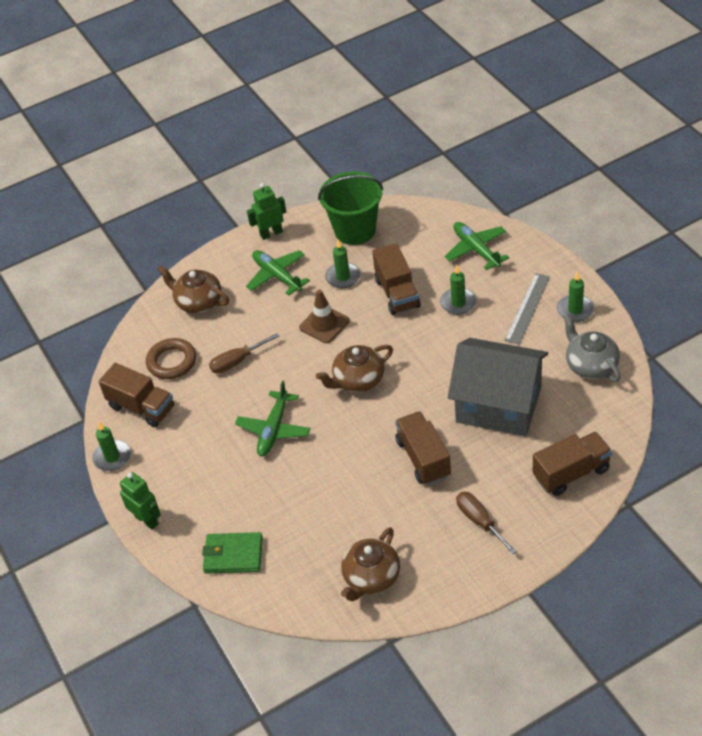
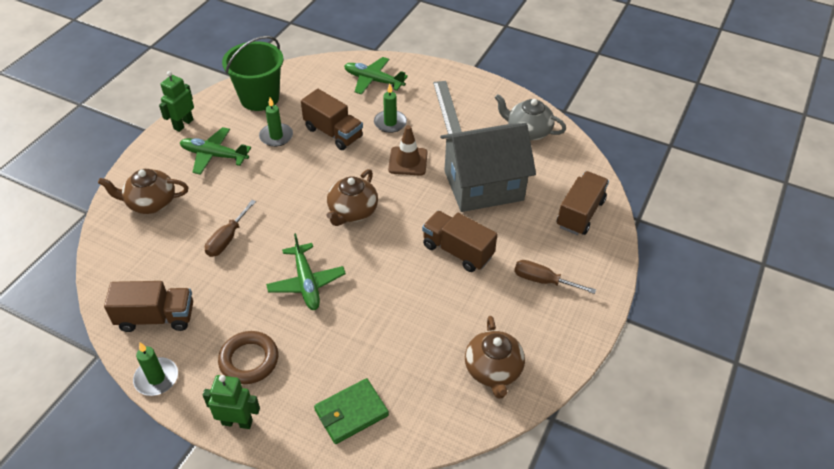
camera: 40 degrees left, 0 degrees up
(172, 362) = (160, 264): brown ring -> brown ring (249, 360)
(324, 324) = (287, 179): brown traffic cone -> brown traffic cone (408, 161)
(575, 310) = (484, 97): green candle -> none

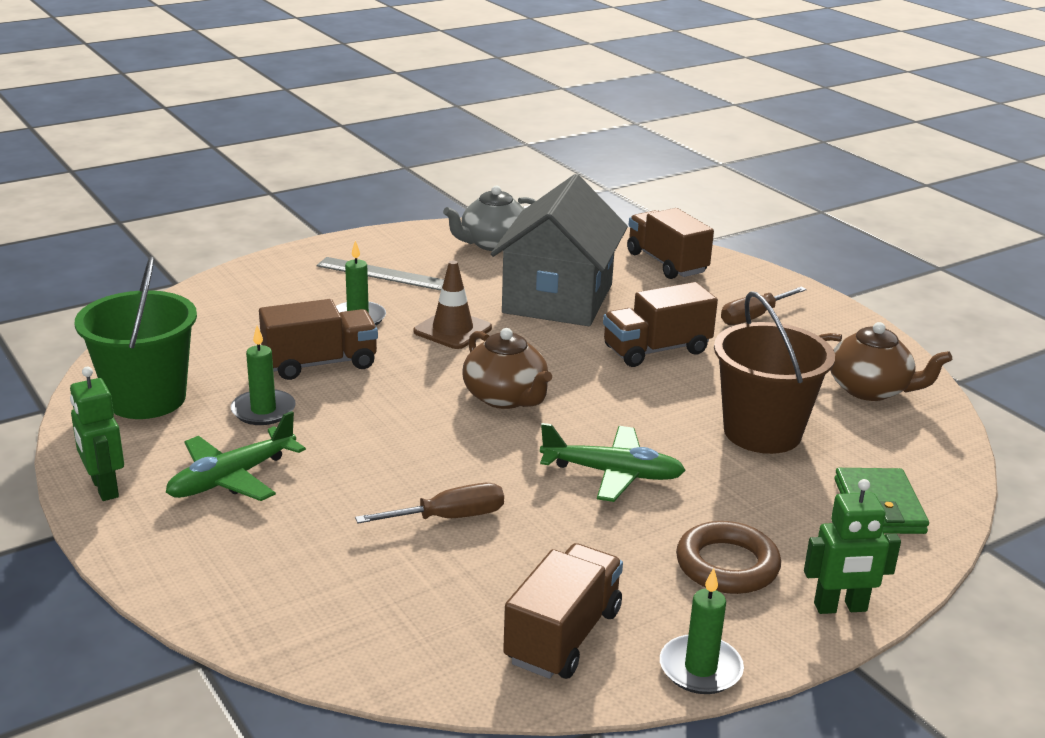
camera: 60 degrees left, 20 degrees down
(150, 203) = (270, 574): brown teapot -> none
(227, 239) = (449, 518): brown screwdriver -> brown screwdriver turned 75 degrees counterclockwise
(237, 422) = (840, 608): green robot -> green robot turned 135 degrees counterclockwise
(373, 80) = (248, 302): green plane -> none
(397, 332) = (762, 432): none -> brown bucket

